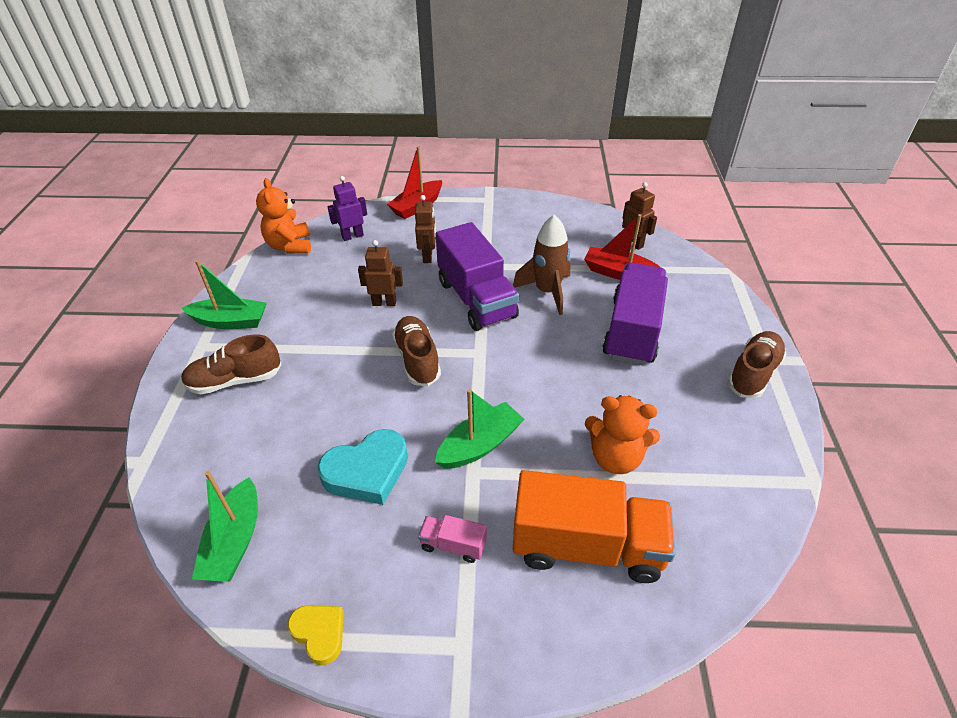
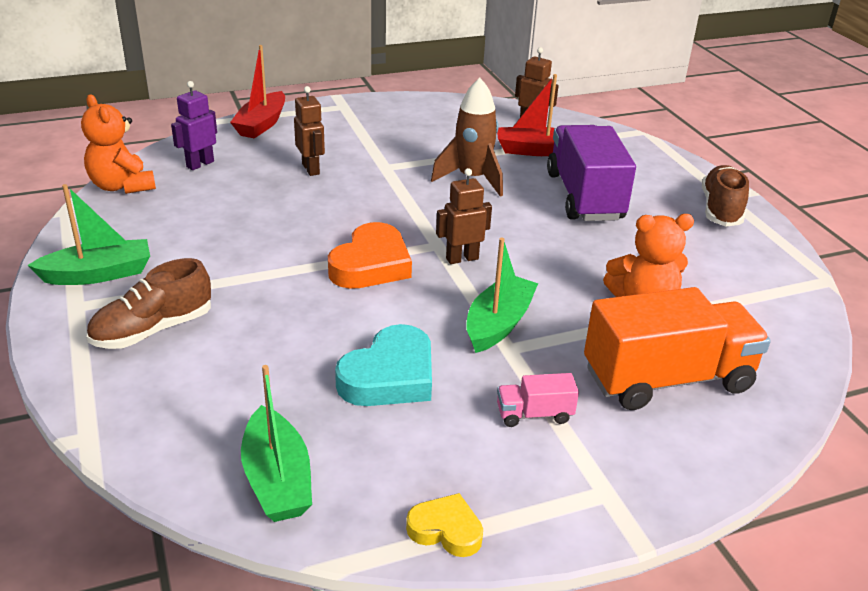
camera: 25 degrees left, 10 degrees down
(384, 303) = (290, 220): brown robot -> brown robot (462, 258)
(417, 359) = (371, 264): brown shoe -> orange heart
(476, 299) = (398, 198): purple truck -> none

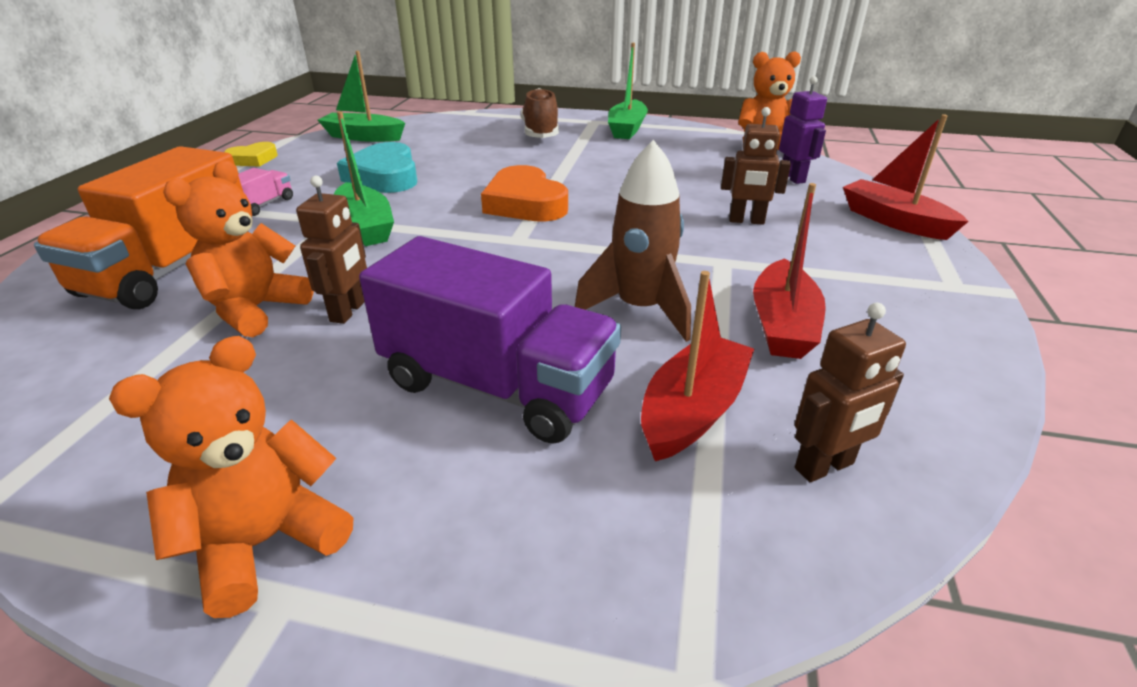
camera: 125 degrees right, 0 degrees up
(439, 141) = (782, 324): none -> red boat
(462, 258) = (477, 243): brown robot -> brown robot (348, 311)
(721, 209) = (265, 542): brown shoe -> orange teddy bear

